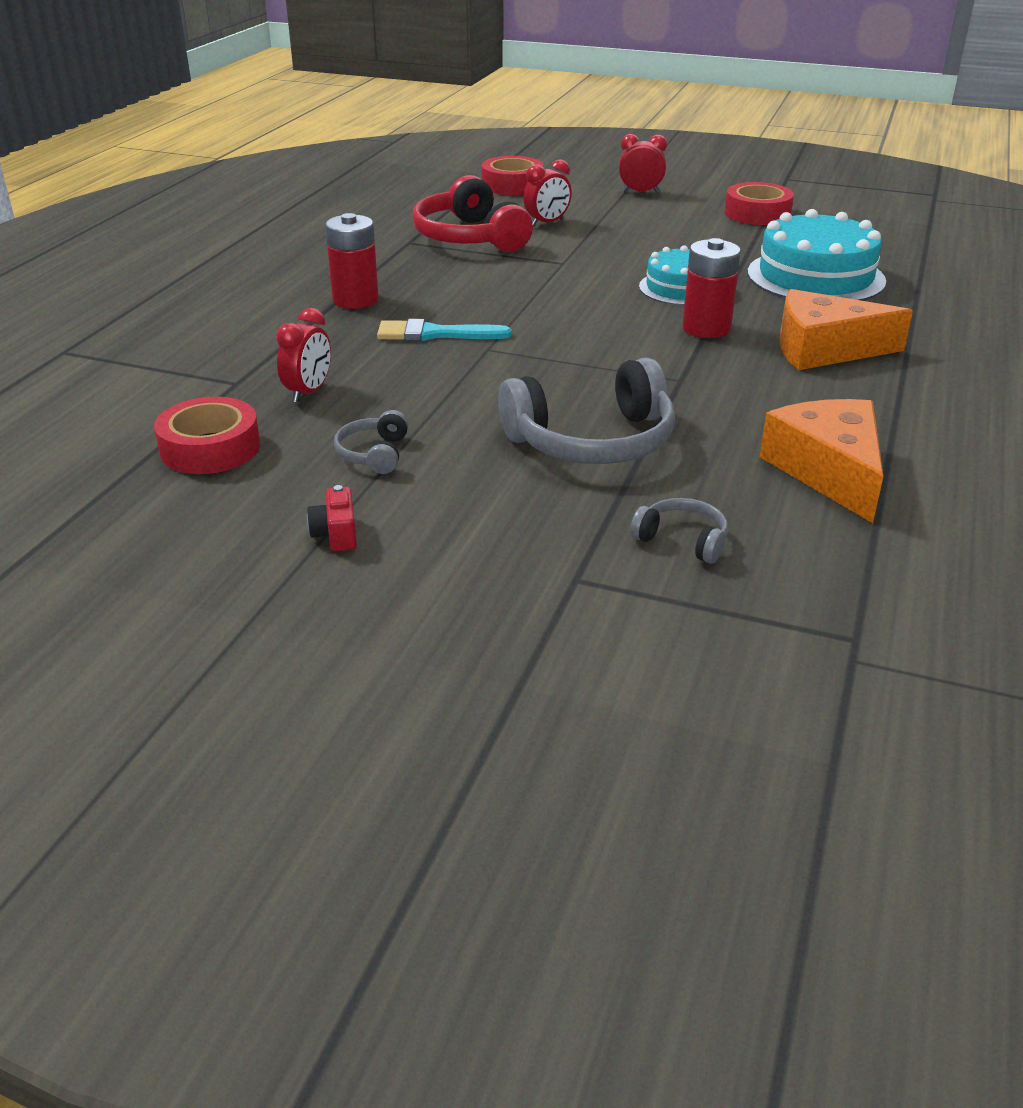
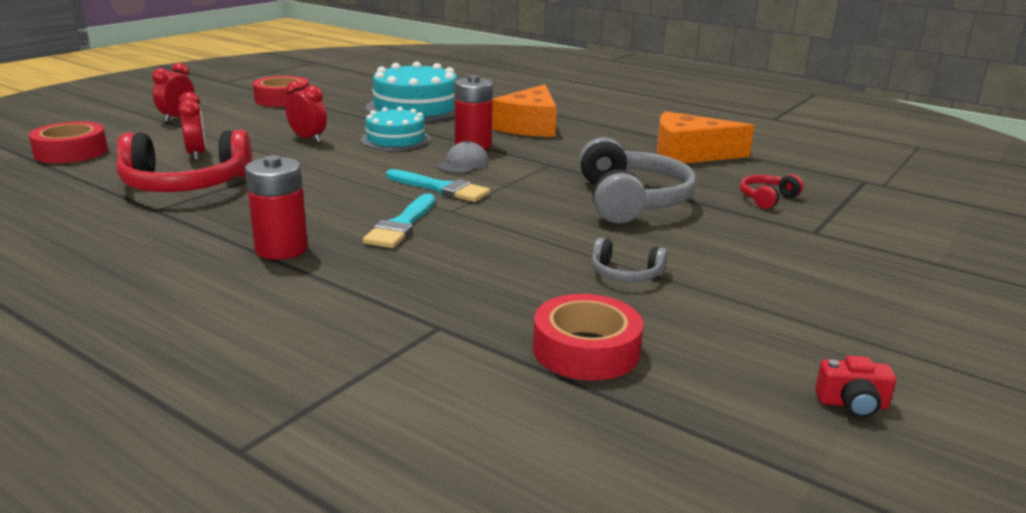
camera: 75 degrees left, 10 degrees down
(308, 392) = (487, 291): red clock -> red clock (308, 139)
(336, 534) = (758, 302): red camera -> red camera (852, 404)
(546, 334) = (440, 188): none -> turquoise brush
(633, 333) = (463, 164): none -> grey cap
(682, 540) = (767, 198): grey headphones -> red headphones

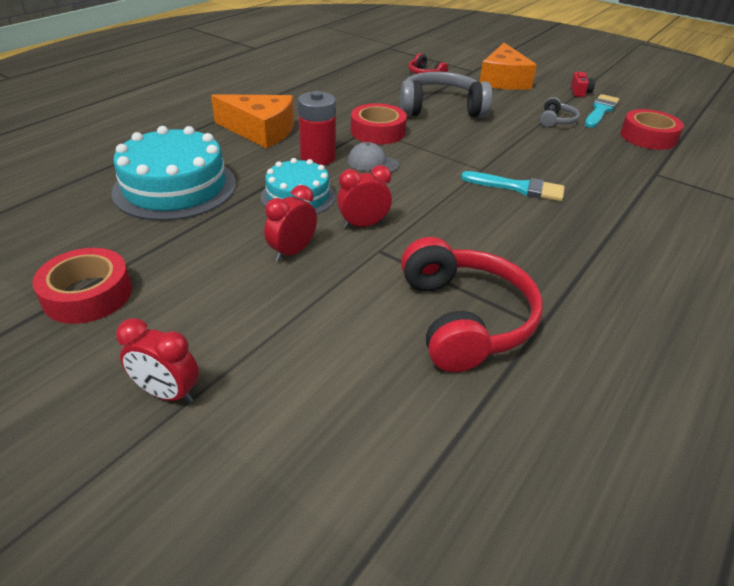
camera: 90 degrees left, 15 degrees up
(71, 152) = (351, 480): red tape -> red tape (378, 131)
(197, 154) = (356, 332): red clock -> red clock (363, 225)
(281, 249) = (588, 237): red battery -> none
(440, 188) = (435, 173): turquoise brush -> turquoise brush (600, 111)
(689, 154) = (340, 82): orange cheese -> orange cheese (503, 80)
(852, 404) = (647, 93): red camera -> red camera (580, 92)

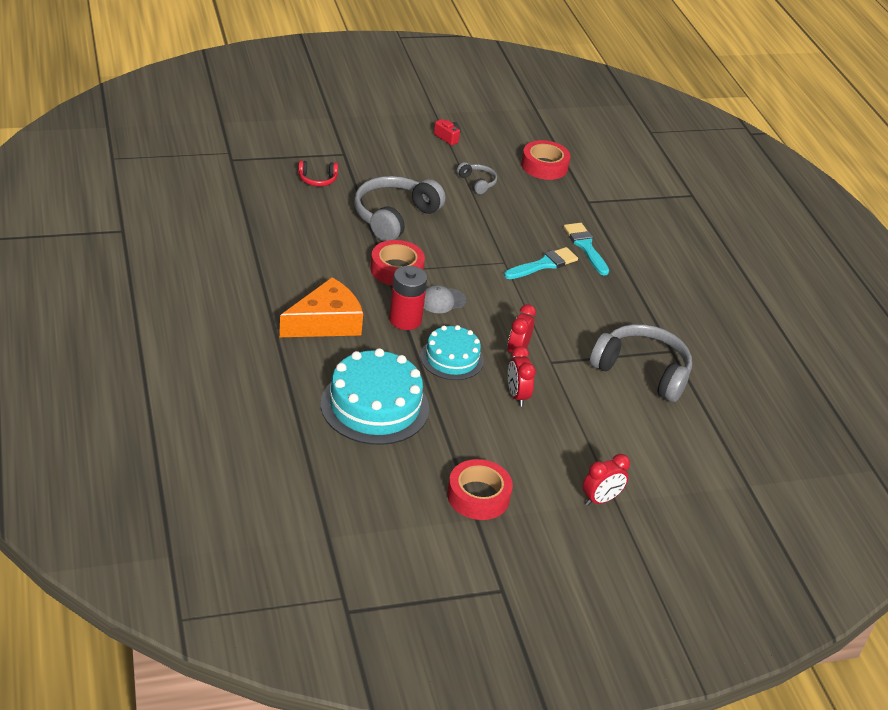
camera: 55 degrees left, 0 degrees up
(465, 319) = (642, 371): red headphones -> grey headphones
(503, 80) = (381, 154): orange cheese -> none
(600, 111) = (486, 153): turquoise brush -> turquoise brush (586, 247)

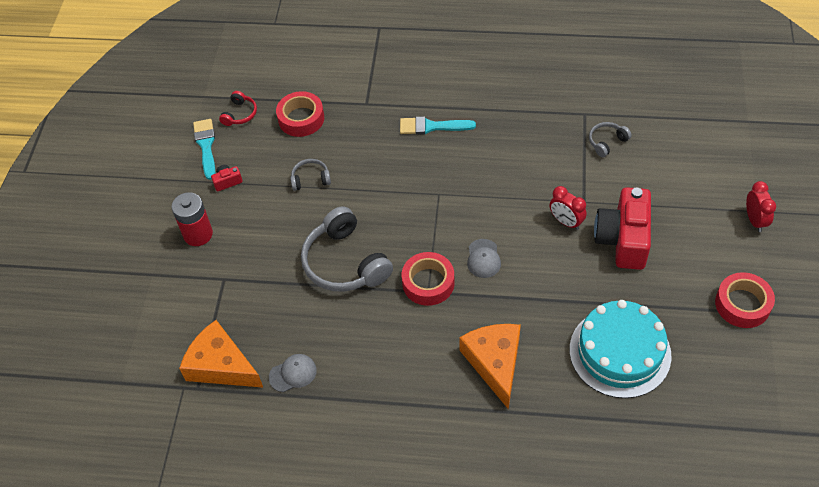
camera: 60 degrees left, 15 degrees up
(258, 167) = (221, 365): none -> orange cheese
(265, 206) = (293, 374): none -> grey cap
(317, 179) = (261, 314): red headphones -> red headphones (240, 114)
(405, 320) = (504, 296): red battery -> red battery (198, 234)
(452, 358) = (566, 274): turquoise cake -> none
(517, 395) = (623, 239): red clock -> red camera
(543, 264) = (449, 165): turquoise brush -> turquoise brush (206, 146)
(642, 371) = (606, 142): grey headphones -> grey headphones, size x0.48

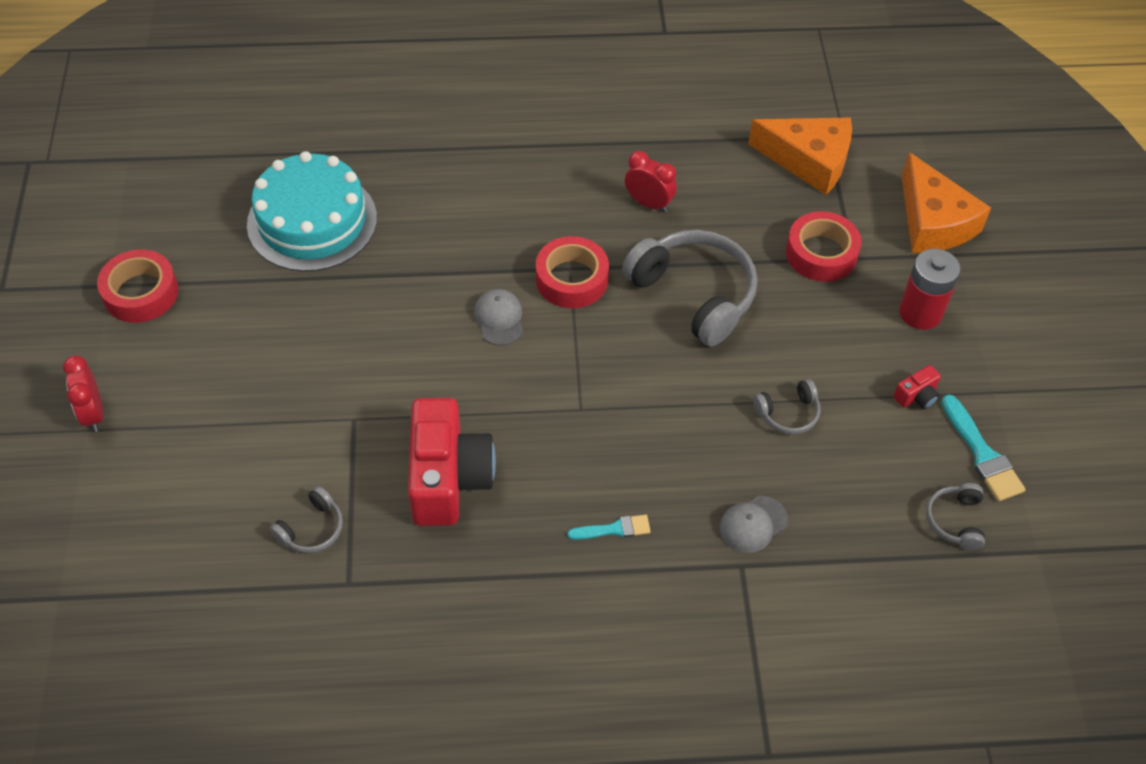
camera: 165 degrees right, 0 degrees up
(240, 114) = (955, 520): red headphones -> grey headphones
(293, 374) = (717, 160): grey cap -> grey cap (753, 524)
(301, 119) = (845, 522): red tape -> red tape (821, 253)
(432, 126) = (614, 529): turquoise brush -> turquoise brush, size x0.62
(495, 363) = (470, 195): orange cheese -> orange cheese (933, 222)
(566, 222) = (381, 384): red clock -> red clock (648, 203)
(623, 239) = (297, 365): red camera -> red camera (448, 478)

